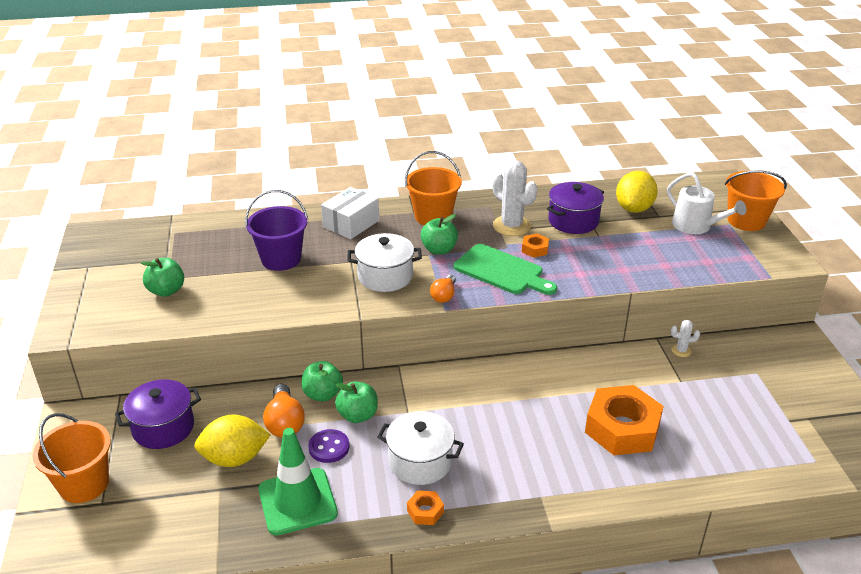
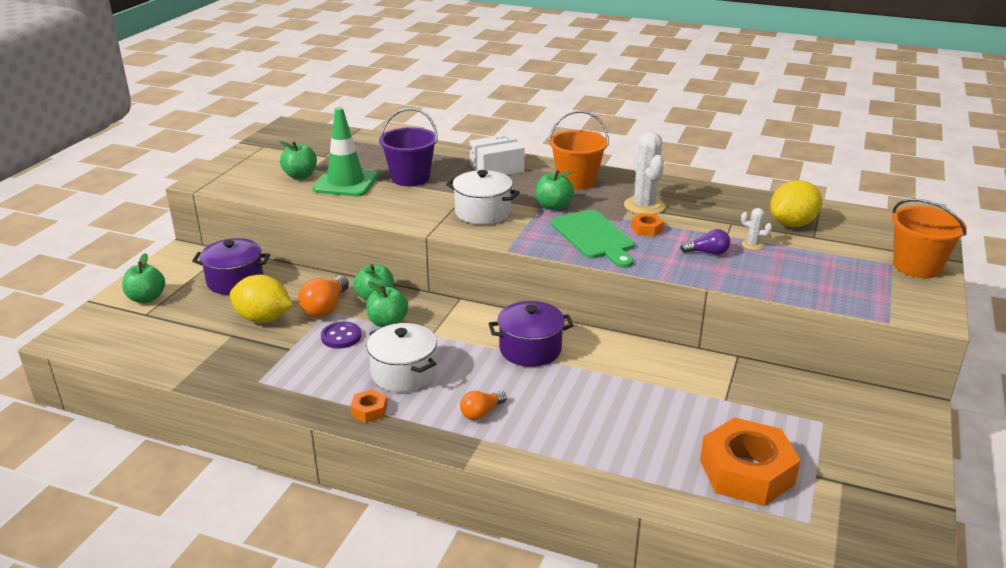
camera: 30 degrees right, 5 degrees down
(84, 484) = (146, 298): orange bucket -> green apple
(297, 501) = (278, 365): green traffic cone -> green traffic cone (346, 182)
(444, 296) = (518, 240): orange light bulb -> orange light bulb (481, 413)
(573, 221) = (713, 218): purple pot -> purple pot (530, 349)
(600, 257) = (707, 252): none -> purple light bulb
(622, 428) = (618, 416): orange nut -> orange nut (746, 472)
(681, 350) = (754, 375): white cactus -> white cactus (752, 245)
(696, 226) = (848, 256): white watering can -> none

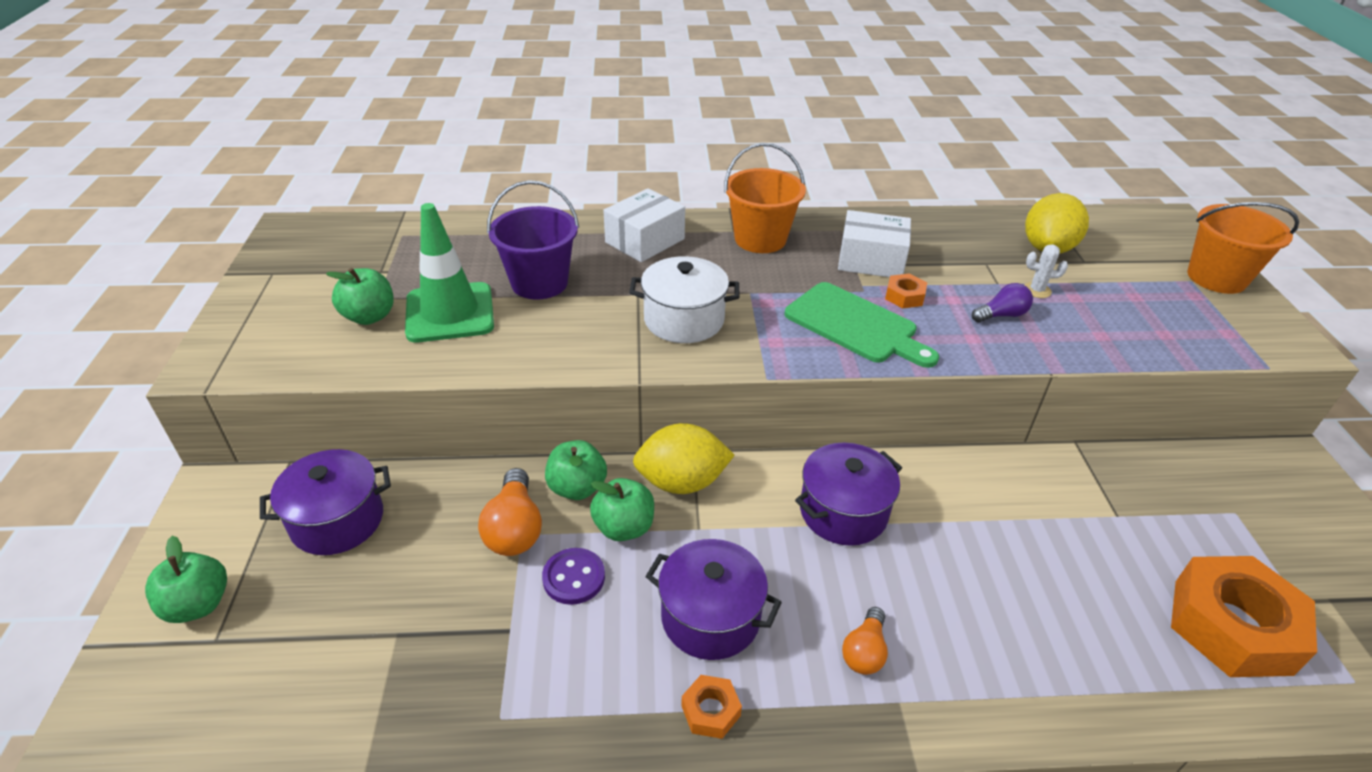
camera: 25 degrees left, 10 degrees up
(263, 319) = (430, 582): yellow lemon -> yellow lemon (682, 482)
(403, 373) = (710, 617): white pot -> purple pot
(553, 206) = (765, 287): green apple -> none
(644, 206) = (871, 260): white cactus -> white box

